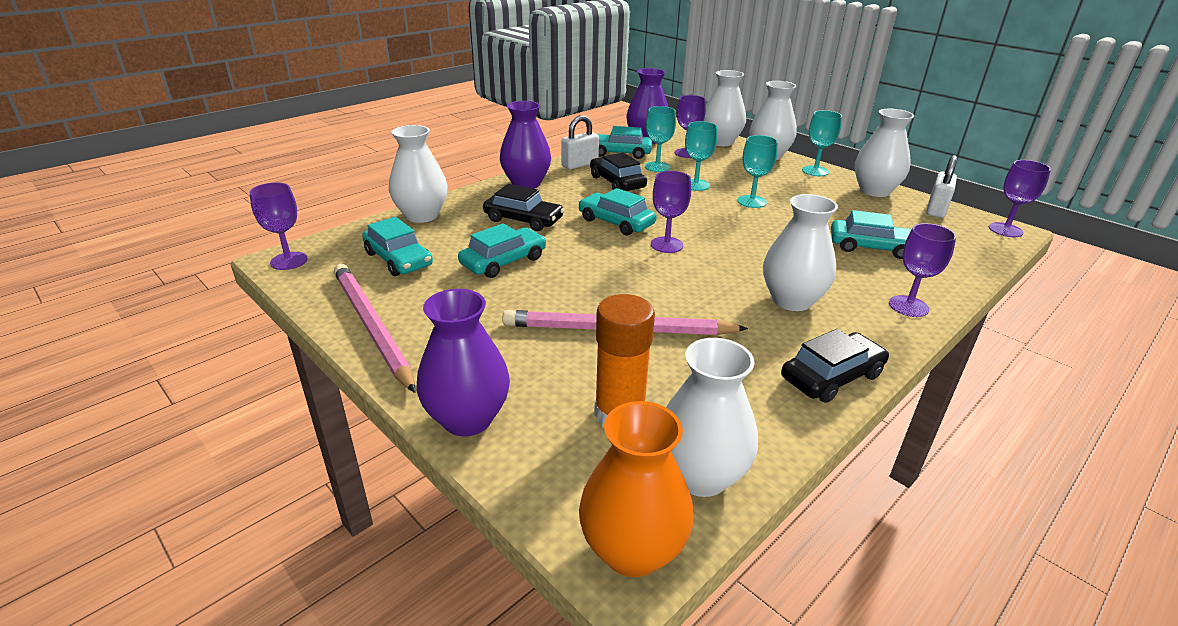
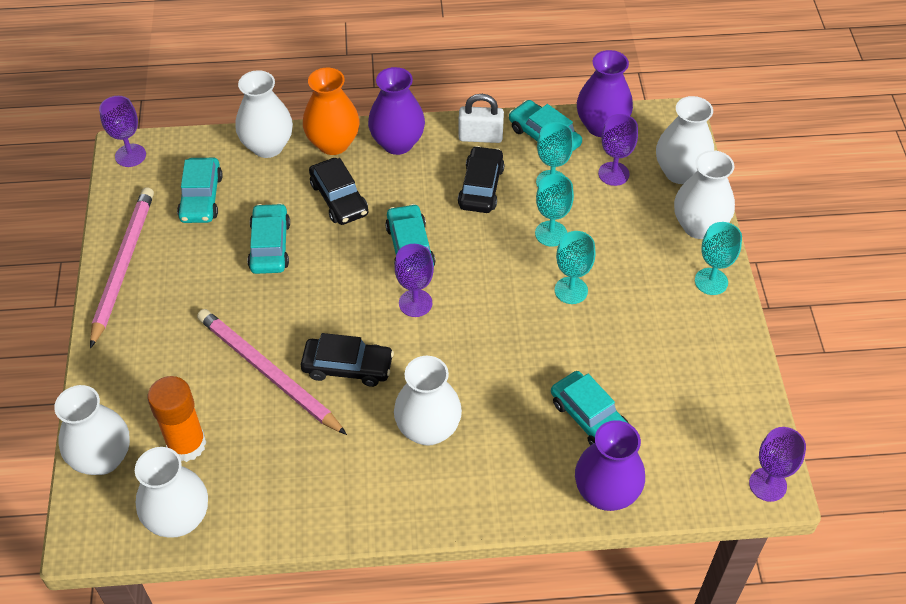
camera: 40 degrees right, 20 degrees up
(467, 419) = (104, 387): purple vase -> purple vase (606, 493)
(503, 261) = (270, 246): turquoise car -> turquoise car turned 90 degrees counterclockwise
(632, 550) = (95, 533): orange vase -> orange vase (333, 143)
(832, 376) = (353, 513): black car -> black car (347, 367)
(874, 191) = (725, 349): white vase -> white vase (103, 458)
(908, 306) = (511, 498): purple goblet -> none
(936, 209) = (745, 414): white padlock -> none

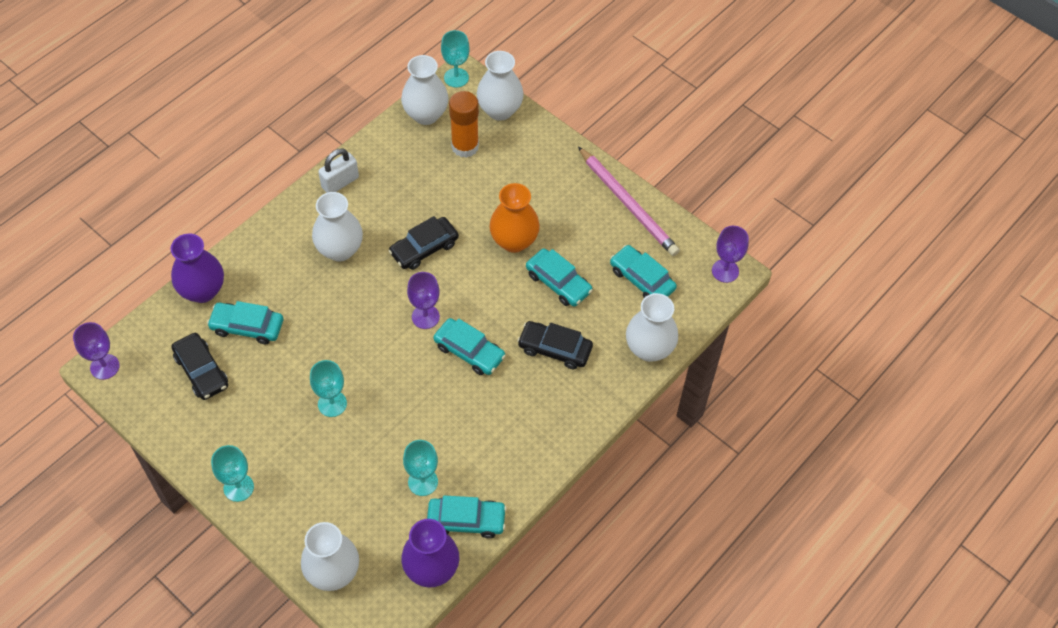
camera: 135 degrees right, 5 degrees up
(268, 373) = (465, 211): pink pencil -> none
(333, 143) = (609, 387): orange vase -> orange vase (514, 241)
(397, 143) = (565, 425): purple vase -> none
(480, 137) = (513, 480): white padlock -> white padlock (340, 182)
(481, 187) = (469, 436): black car -> black car (201, 371)
(551, 233) = (384, 437): turquoise goblet -> turquoise goblet (456, 77)
(613, 174) = (383, 528): purple goblet -> none
(699, 226) = (281, 530): white vase -> none

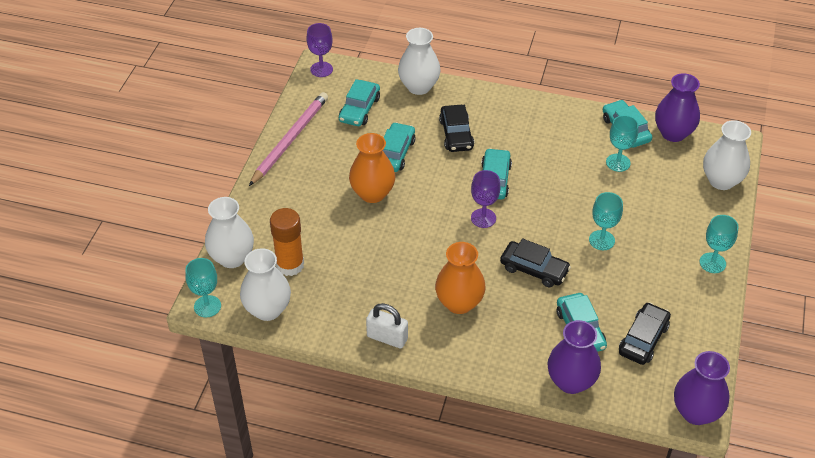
camera: 115 degrees left, 10 degrees down
(105, 367) = (696, 412): purple goblet -> purple vase
(340, 250) = (459, 303): white vase -> orange vase
(424, 248) = (418, 247): black car -> black car (534, 269)

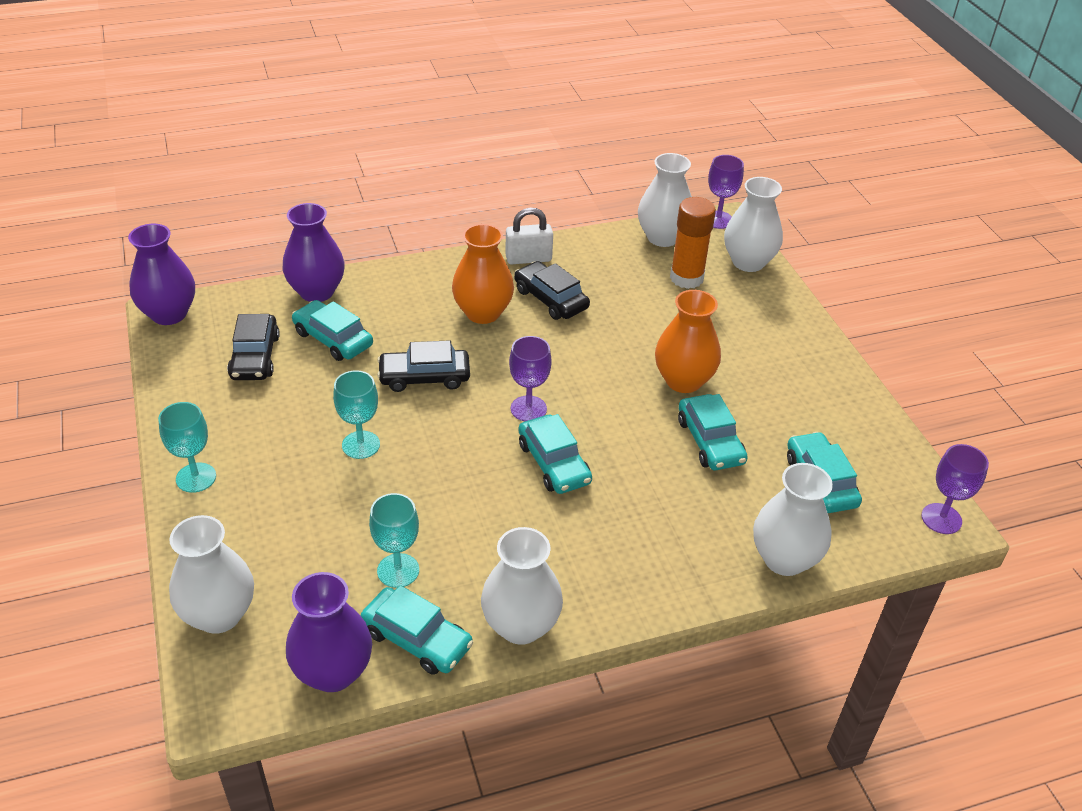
camera: 145 degrees right, 5 degrees down
(207, 306) = (718, 220): turquoise goblet -> purple goblet
(290, 140) = (849, 399): pink pencil -> none
(456, 134) = (660, 505): black car -> black car (551, 299)
(571, 114) = (521, 626): none -> white vase

